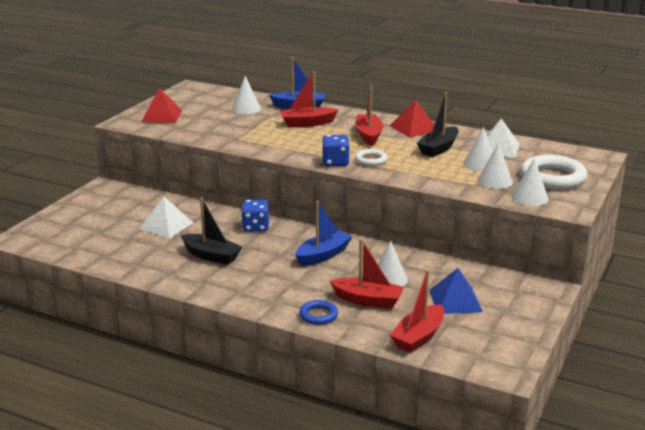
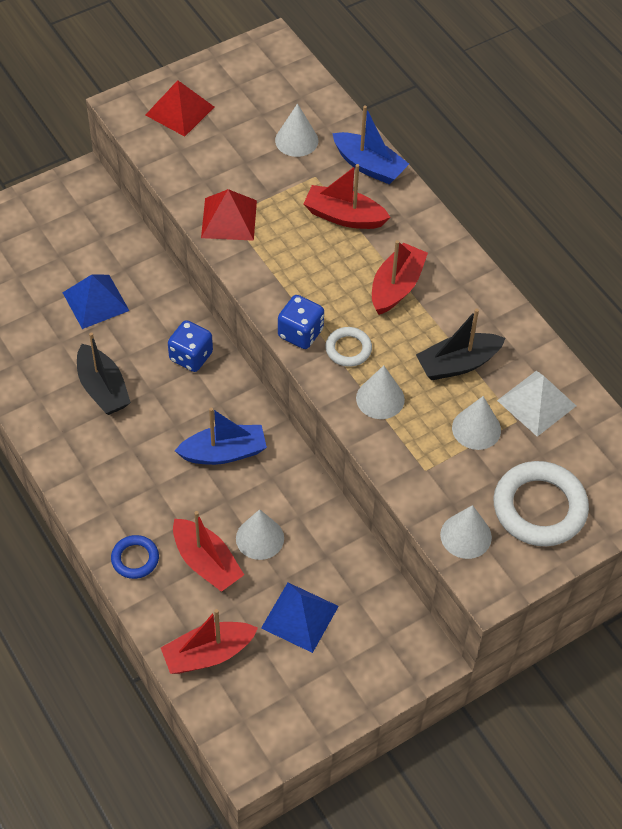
camera: 30 degrees right, 30 degrees up
(166, 225) = (95, 301): white pyramid -> blue pyramid
(414, 128) = (472, 296): red pyramid -> red pyramid (229, 219)
(495, 181) = (457, 477): white cone -> white cone (380, 398)

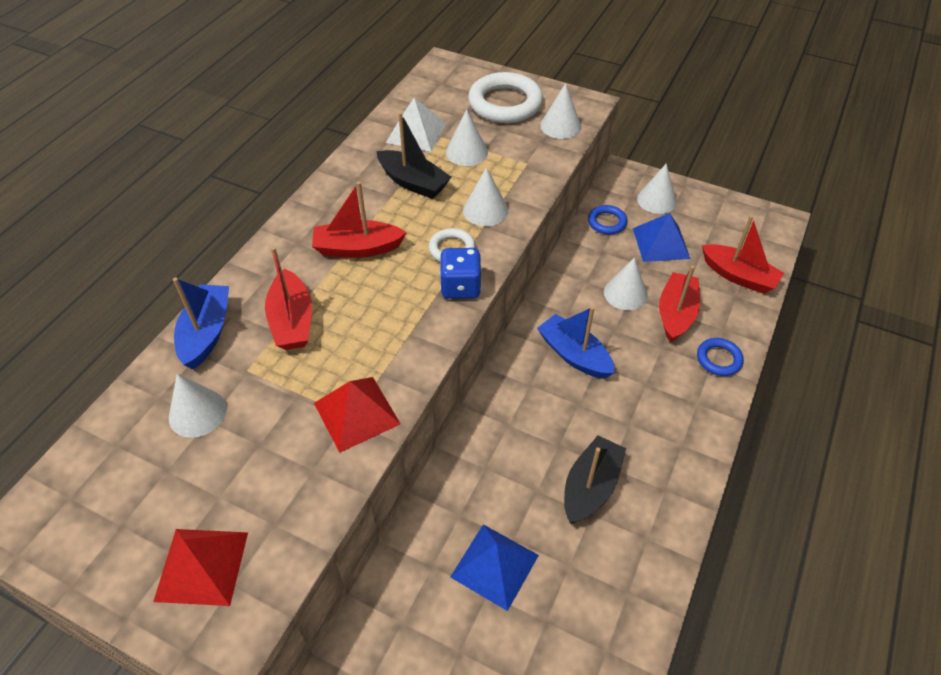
camera: 120 degrees left, 5 degrees down
(191, 356) = (497, 435): blue dice -> none
(363, 587) = (607, 222): none -> blue ring
(363, 660) = (656, 200): none -> white cone

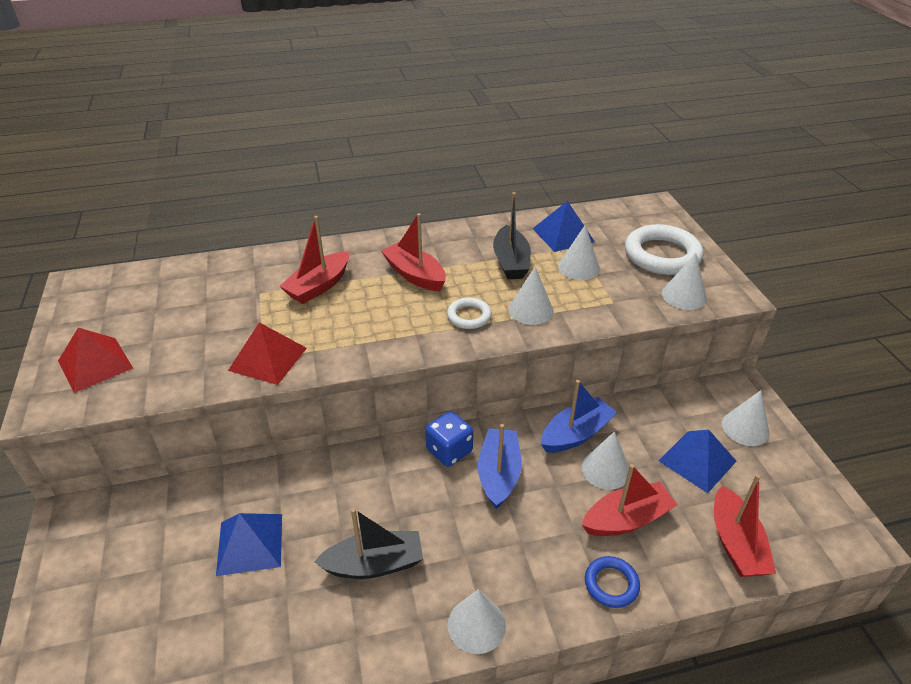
camera: 50 degrees right, 10 degrees down
(197, 413) = (208, 294): white cone -> white cone (476, 625)
(207, 333) = (273, 260): blue boat -> blue boat (576, 434)
(416, 132) = (563, 235): white pyramid -> blue pyramid
(460, 287) = (437, 341): blue dice -> blue dice (449, 451)
(607, 222) = (670, 410): blue ring -> none

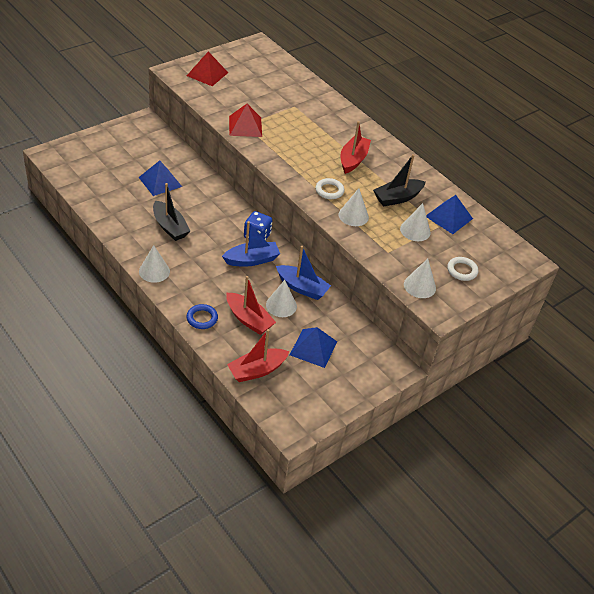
camera: 60 degrees right, 5 degrees up
(318, 286) = (315, 125): red boat -> none
(662, 255) = (462, 270): white ring -> white ring, size x0.52
(745, 428) = (358, 371): white cone -> none

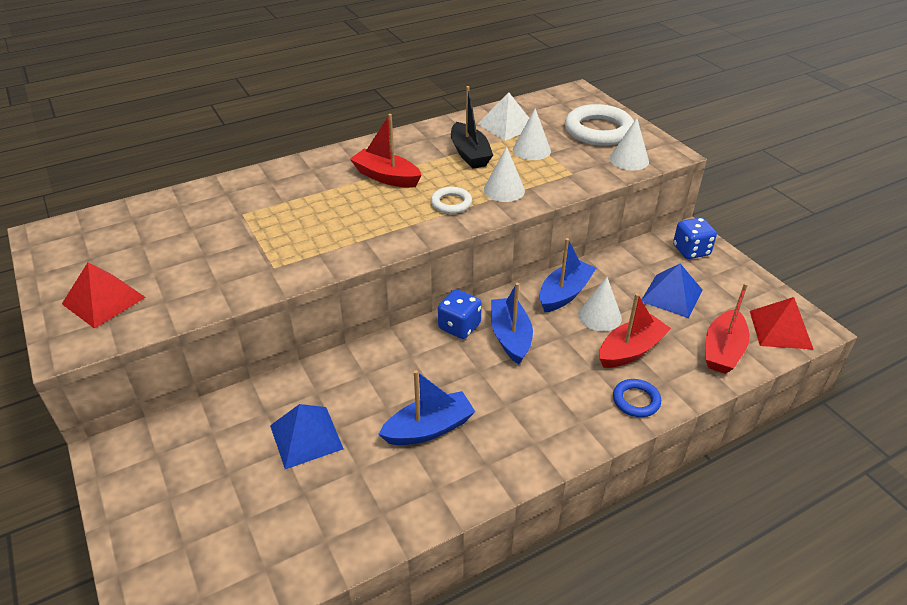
camera: 75 degrees left, 5 degrees down
(154, 271) = (537, 455): white cone -> none
(170, 227) = (429, 428): black boat -> blue boat
(245, 126) = (278, 267): red pyramid -> red pyramid (780, 329)
(257, 370) = (723, 350): red boat -> red boat turned 45 degrees clockwise
(374, 367) = (691, 250): none -> blue dice
(449, 217) = (506, 125): blue pyramid -> white pyramid
(462, 270) = (598, 130): white ring -> white ring, size x1.91

